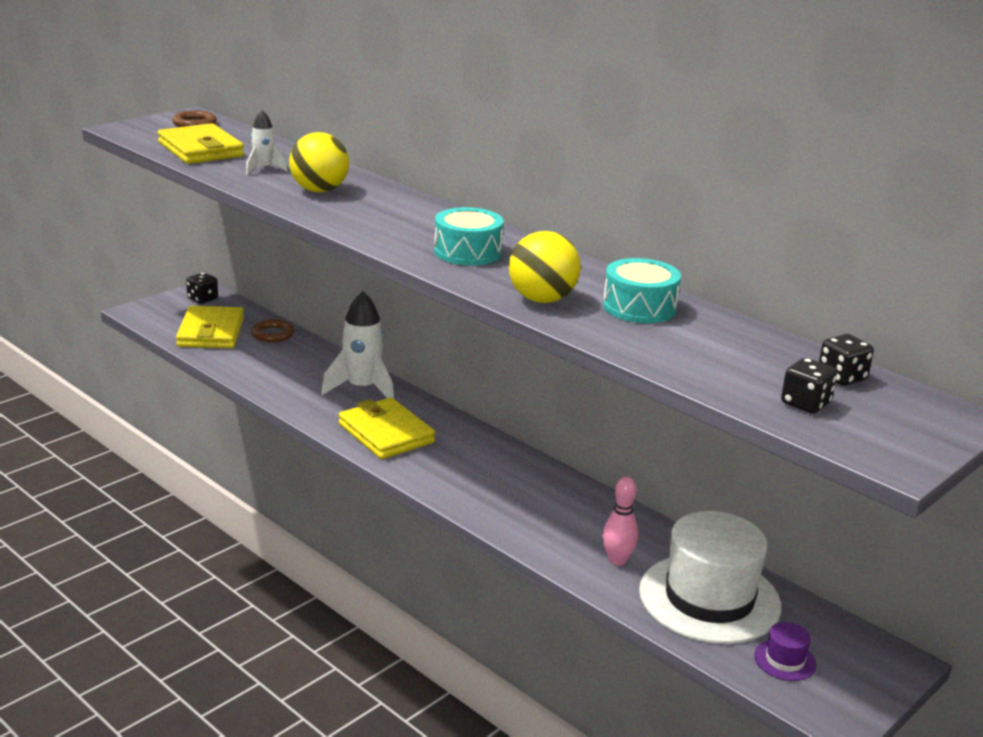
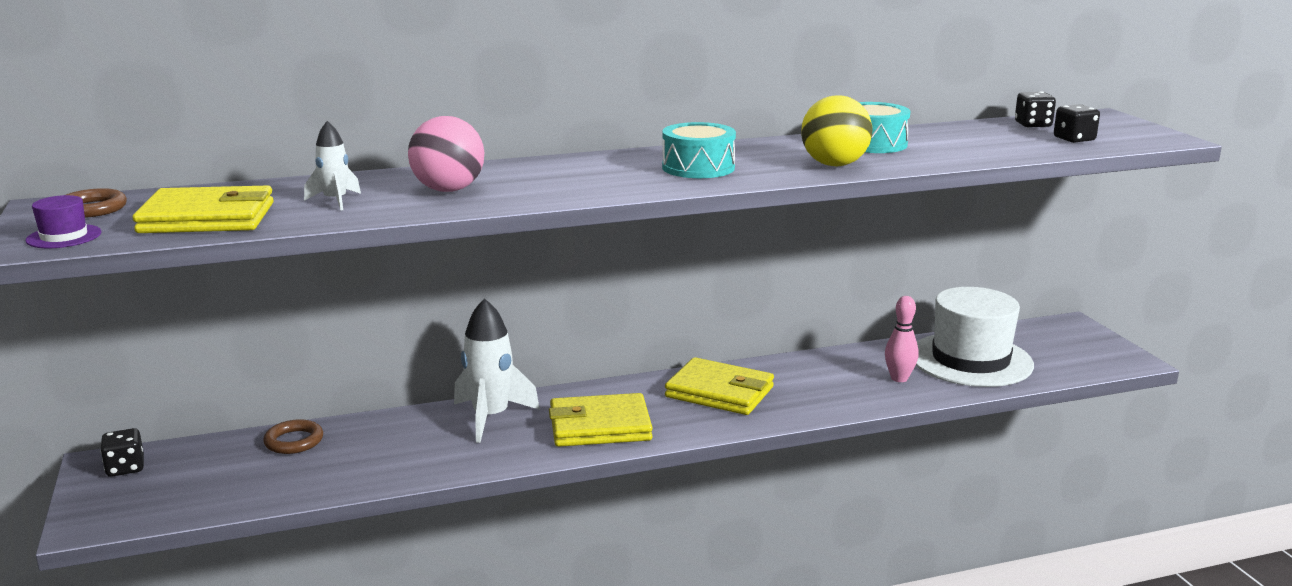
camera: 60 degrees left, 5 degrees down
(211, 332) = (232, 480): yellow wallet -> yellow wallet (719, 392)
(319, 190) = (448, 190): yellow ball -> pink ball
(785, 660) = (1059, 357): purple hat -> purple hat (64, 236)

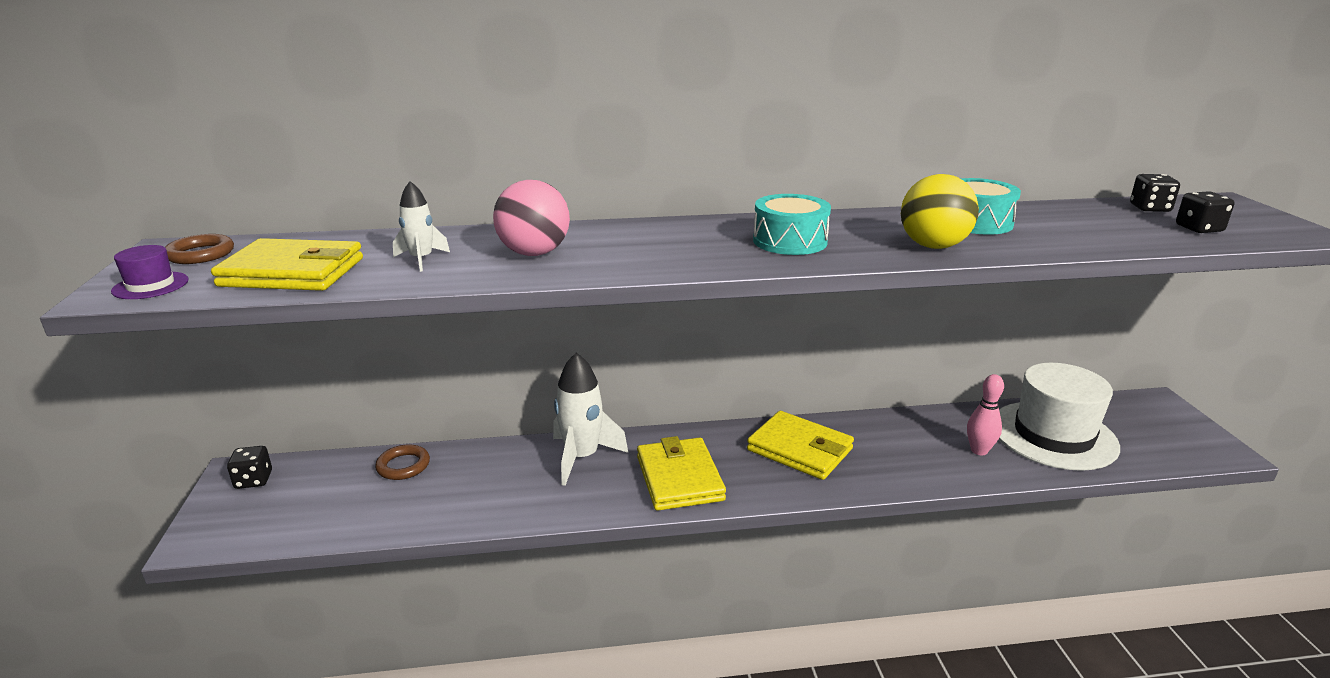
camera: 10 degrees right, 5 degrees up
(600, 426) = (679, 478): yellow wallet -> yellow wallet turned 75 degrees clockwise

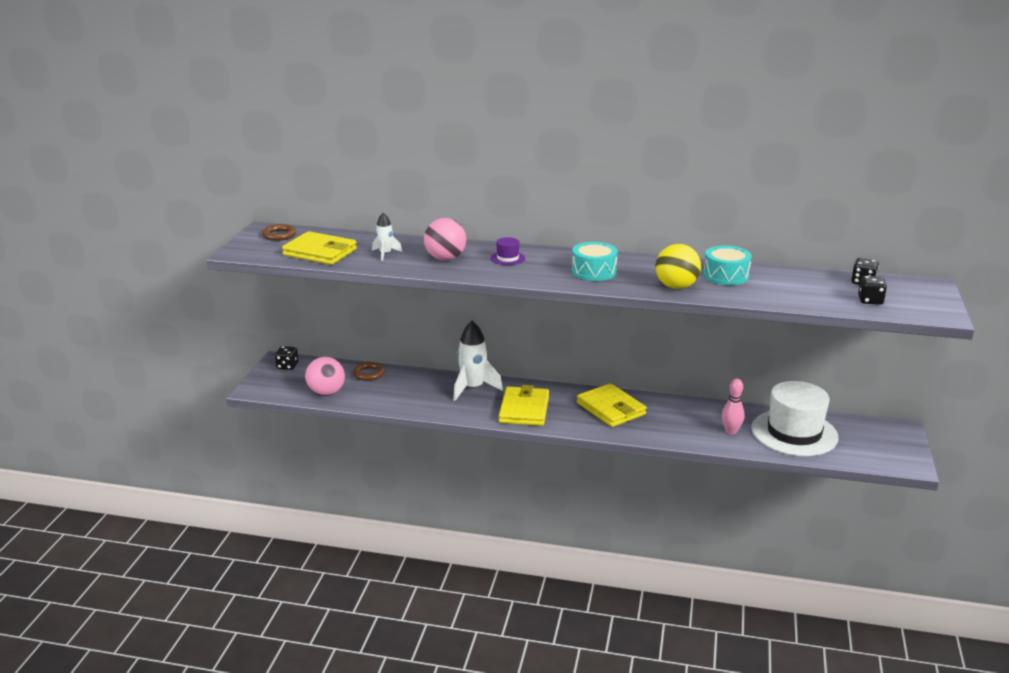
camera: 20 degrees right, 0 degrees up
(150, 285) = (254, 250): purple hat -> purple hat (507, 258)
(338, 518) = (326, 393): none -> pink ball

